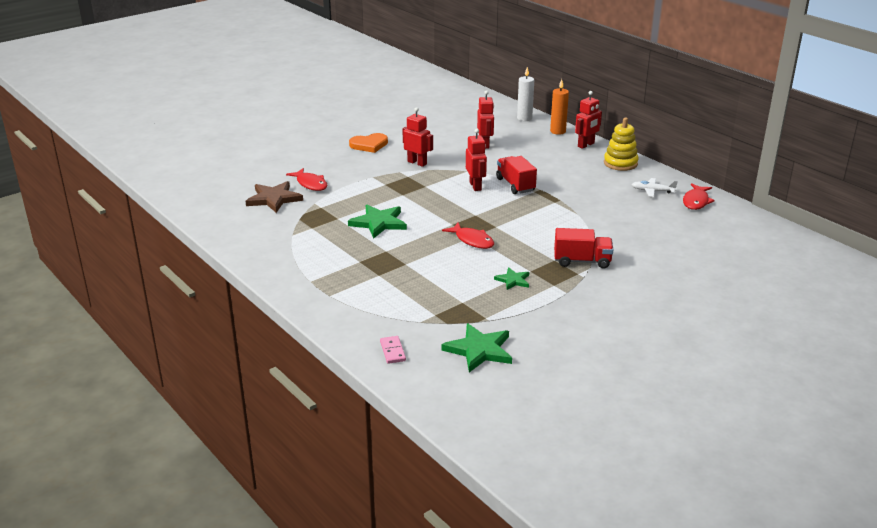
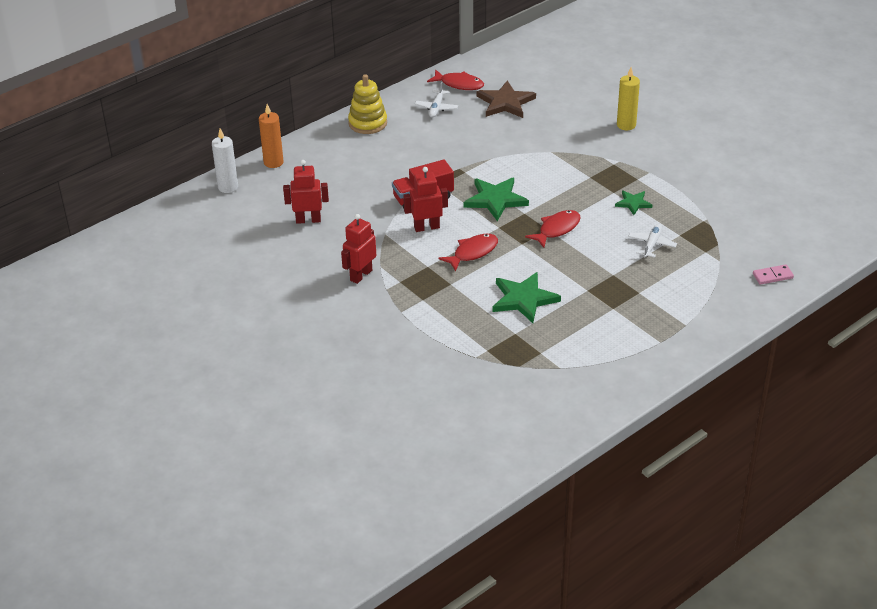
camera: 90 degrees left, 10 degrees up
(274, 199) = (466, 395): brown star -> brown star (505, 102)
(310, 184) = (423, 365): red fish -> red fish (473, 252)
(369, 145) = (301, 321): orange heart -> none
(448, 286) = (651, 244): none -> white plane
(479, 350) = (756, 224): green star -> green star (495, 200)
(582, 261) = (590, 160): red truck -> none
(586, 145) = (315, 143): red robot -> none
(650, 284) = (626, 125): none -> yellow candle

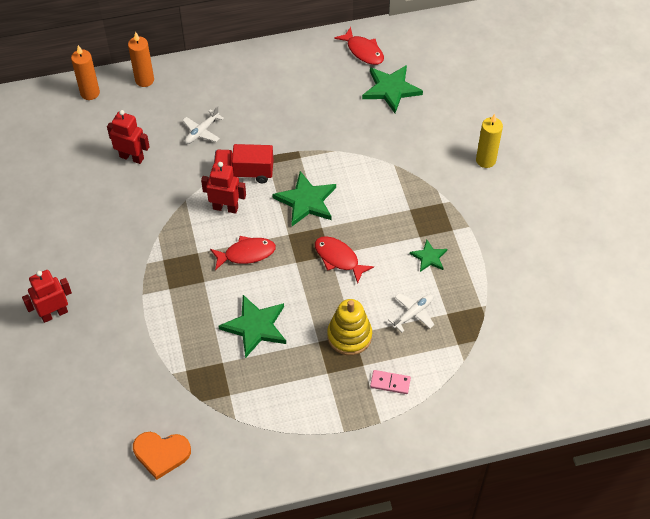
camera: 25 degrees right, 15 degrees up
(228, 187) = (90, 93): white candle -> orange candle
(361, 275) = (135, 238): red robot -> red robot (54, 314)
(367, 123) = (253, 66): yellow stacking toy -> yellow stacking toy (349, 336)
(436, 108) = (324, 71): white plane -> white plane (202, 131)
(505, 102) = (391, 89): brown star -> green star
(514, 415) = (161, 454): none -> orange heart
(557, 229) = (338, 258): red fish -> red fish turned 120 degrees counterclockwise
(772, 276) = (502, 401): pink domino -> pink domino (390, 383)

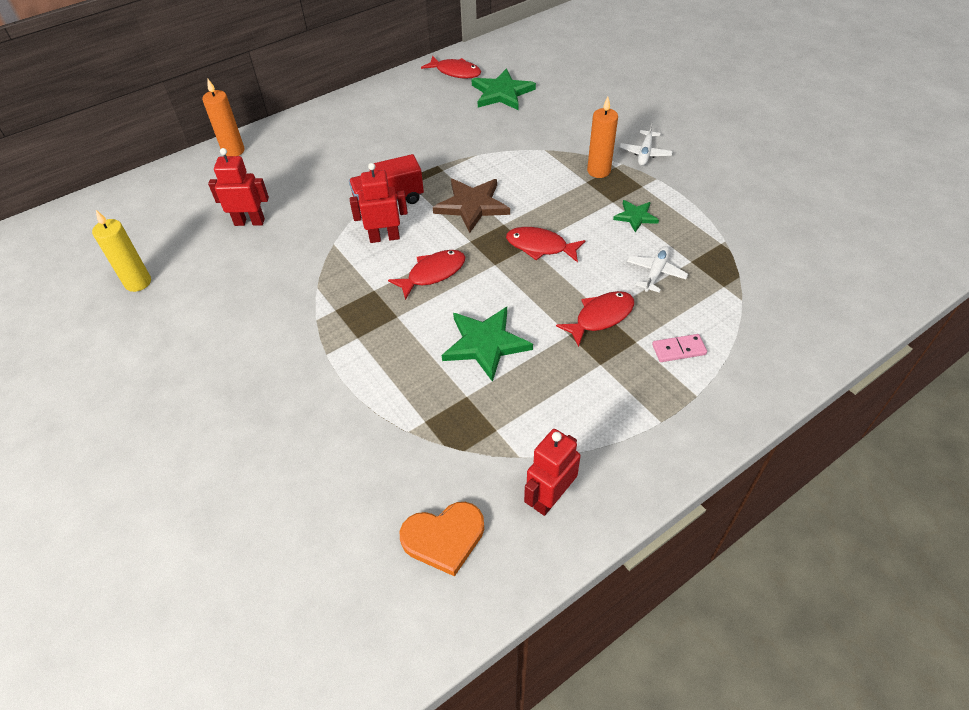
camera: 20 degrees left, 5 degrees down
(54, 314) = (217, 414): red robot -> red robot (550, 497)
(90, 93) = (173, 178): orange candle -> orange candle (598, 171)
(202, 131) = (321, 177): white plane -> white plane (645, 153)
(306, 201) = (472, 206): green star -> brown star
(349, 336) = (600, 317): yellow stacking toy -> red fish
(485, 160) = (633, 122): yellow candle -> yellow candle (138, 282)

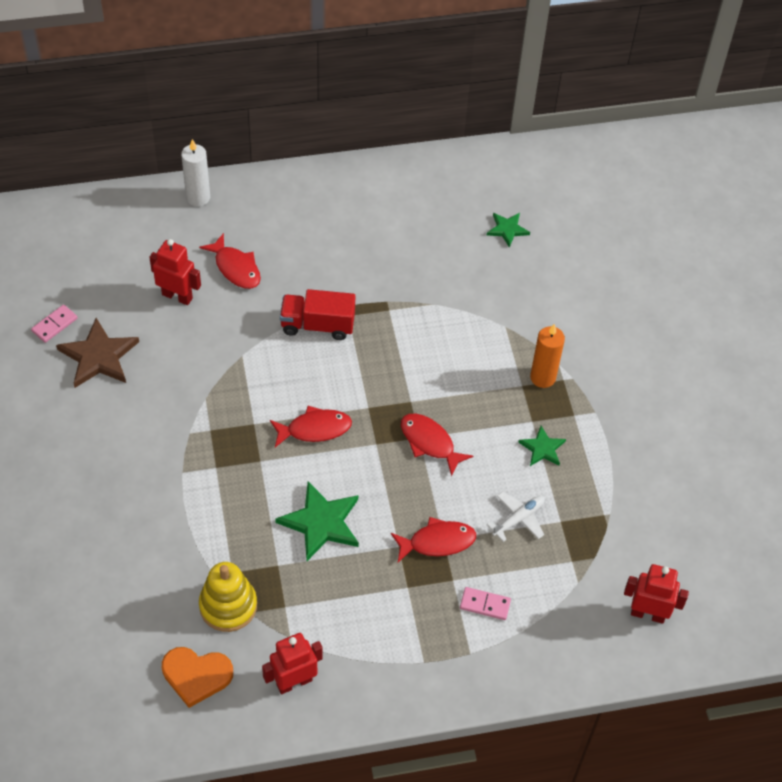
camera: 20 degrees right, 5 degrees up
(138, 282) = (54, 325): yellow candle -> pink domino
(233, 151) = (198, 197): orange candle -> white candle
(384, 237) = (291, 368): red robot -> red robot (647, 614)
(438, 454) = (228, 606): none -> yellow stacking toy
(455, 72) = (475, 178): red fish -> red fish (236, 268)
(472, 206) = (393, 366): brown star -> brown star (98, 356)
(502, 93) = (507, 229): green star -> green star, size x0.57
(645, 153) = (605, 375): white plane -> none

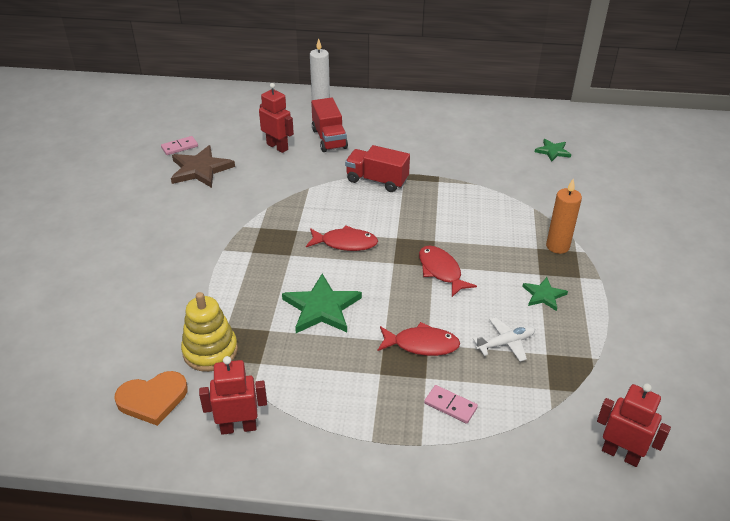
camera: 20 degrees right, 15 degrees down
(196, 675) = (153, 399): orange heart -> orange heart turned 45 degrees counterclockwise
(236, 268) = (329, 139): red fish -> red truck

